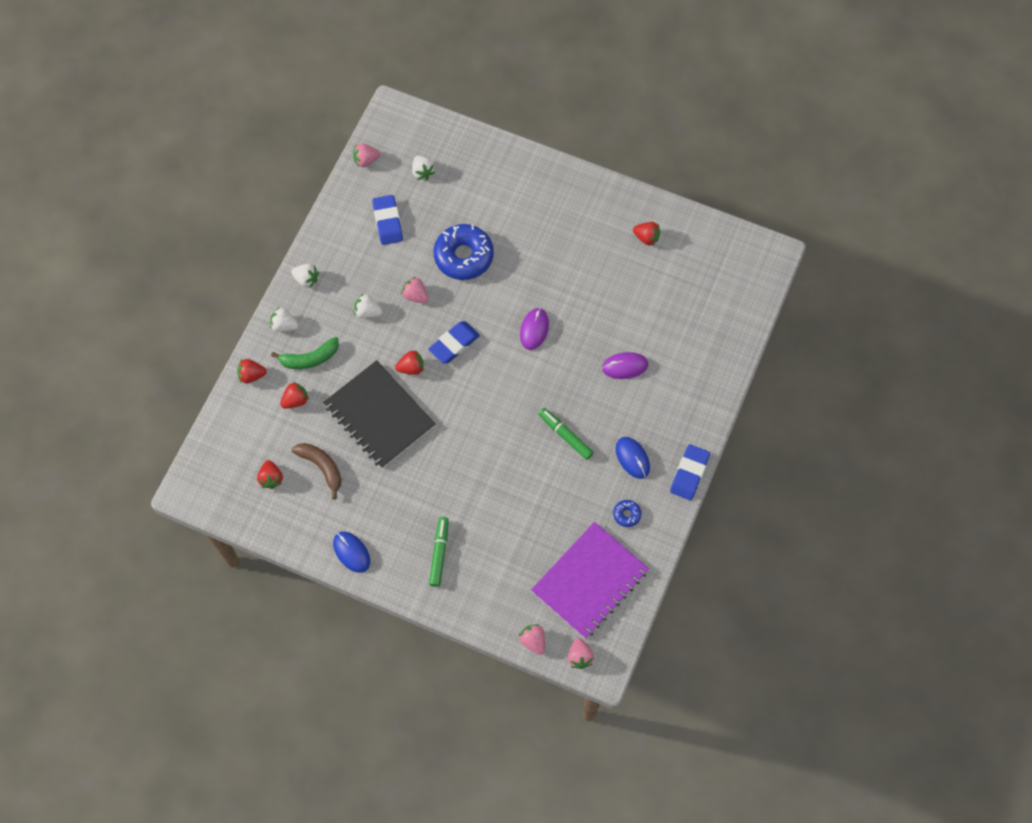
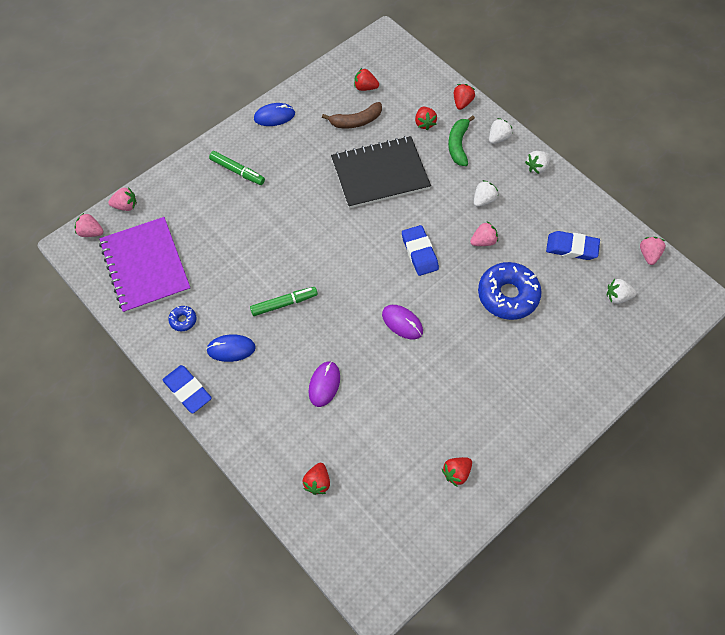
camera: 115 degrees right, 5 degrees down
(411, 368) = (413, 212): red strawberry -> red strawberry (317, 482)

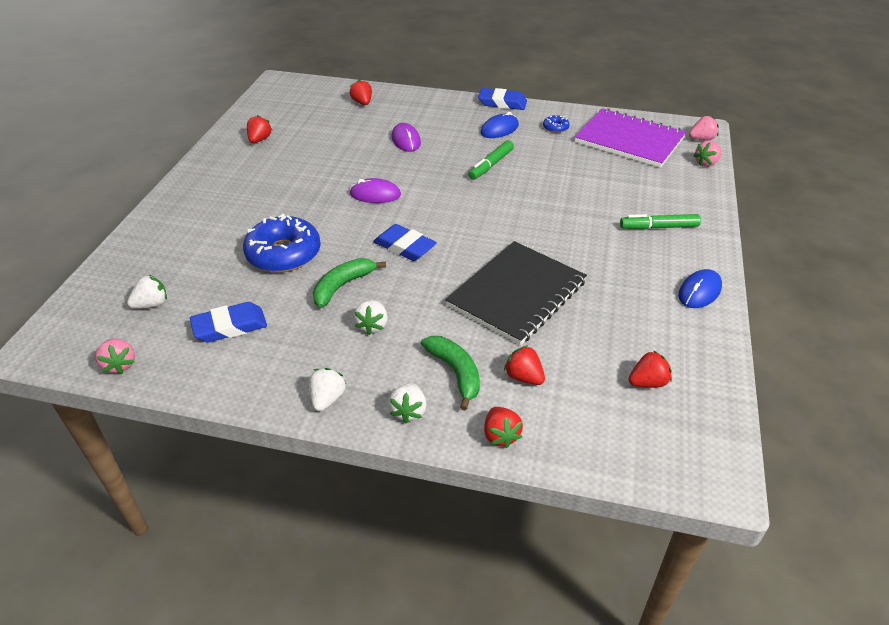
camera: 145 degrees right, 20 degrees down
(356, 121) = (607, 334): brown banana -> none
(483, 241) = (343, 286): pink strawberry -> green banana

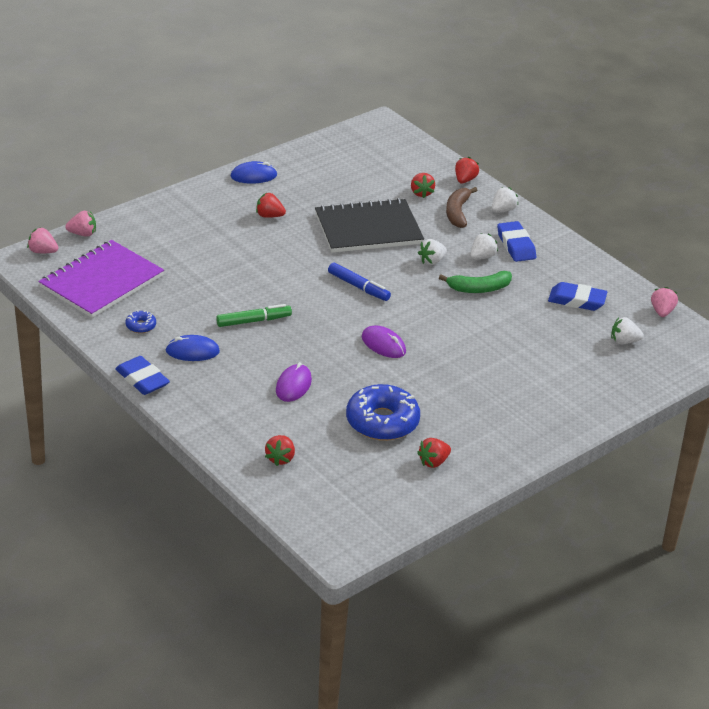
camera: 145 degrees left, 5 degrees down
(283, 254) = (502, 332): blue donut -> blue donut (382, 422)
(327, 399) = (544, 236): white strawberry -> white strawberry (432, 261)
(404, 247) = (407, 292): blue eraser -> blue eraser (516, 245)
(451, 230) = (358, 287): none -> blue marker
(455, 372) = (457, 212): green banana -> brown banana
(629, 140) = (102, 281): purple notebook -> purple notebook turned 60 degrees clockwise
(647, 382) = (357, 160): red strawberry -> red strawberry (269, 216)
(658, 227) = (209, 216): green marker -> none

